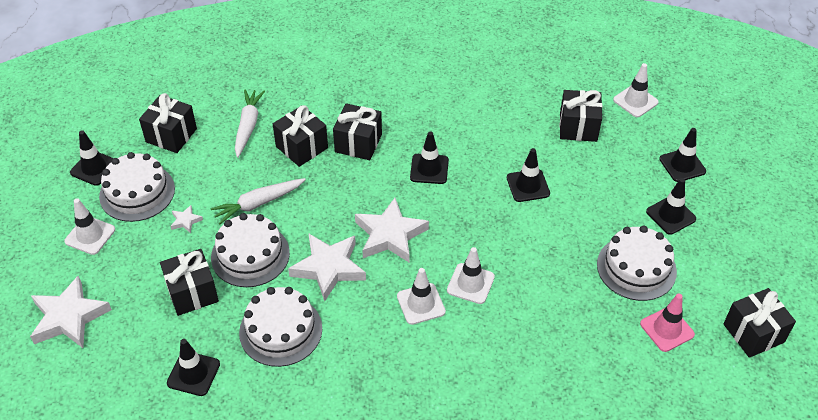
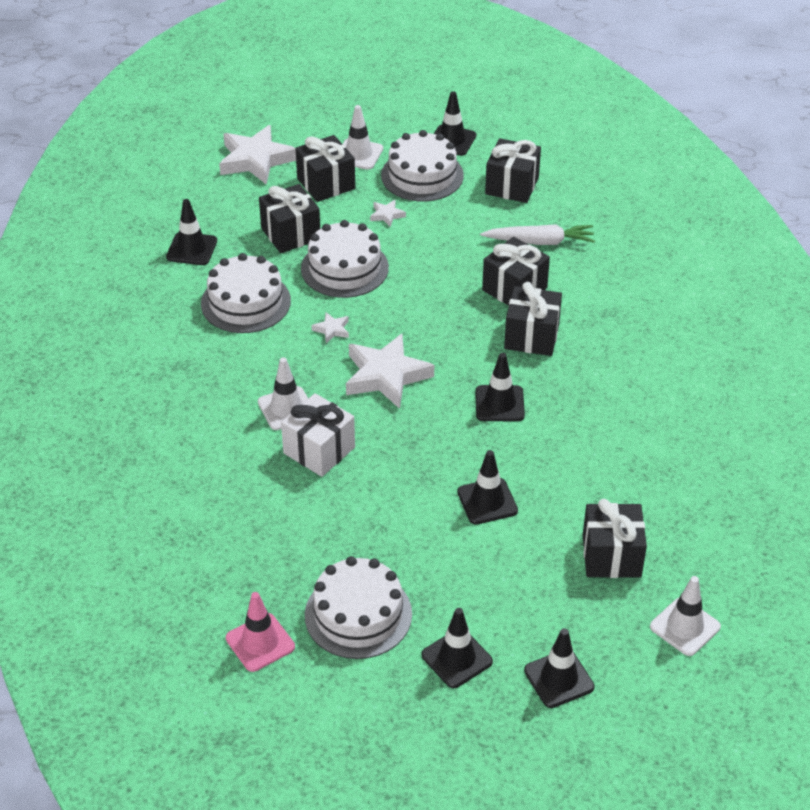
camera: 85 degrees right, 5 degrees down
(258, 204) = (419, 265): white carrot -> none
(329, 268) = (332, 330): white star -> white star, size x0.44
(470, 283) = (319, 450): white traffic cone -> white gift
(753, 333) = (257, 739): black gift -> black gift (326, 184)

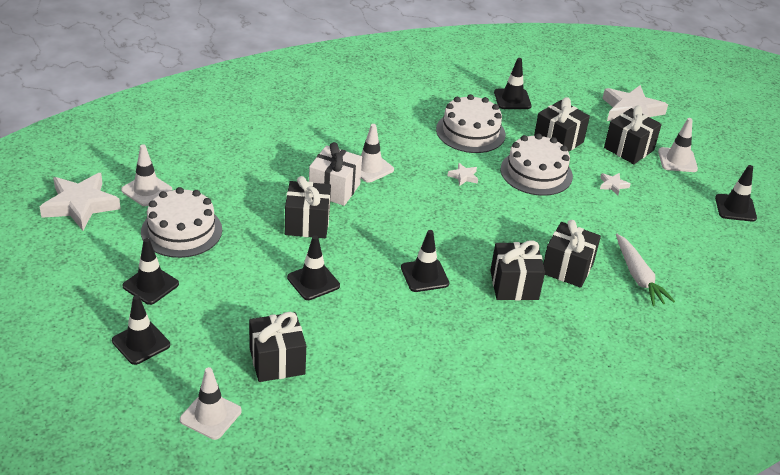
camera: 70 degrees right, 5 degrees down
(260, 642) = (146, 190): pink traffic cone -> white traffic cone
(386, 376) = (427, 210): white star -> white star (80, 205)
(422, 175) = (676, 197): white cake -> none
(512, 186) = (701, 251): black gift -> black gift (307, 223)

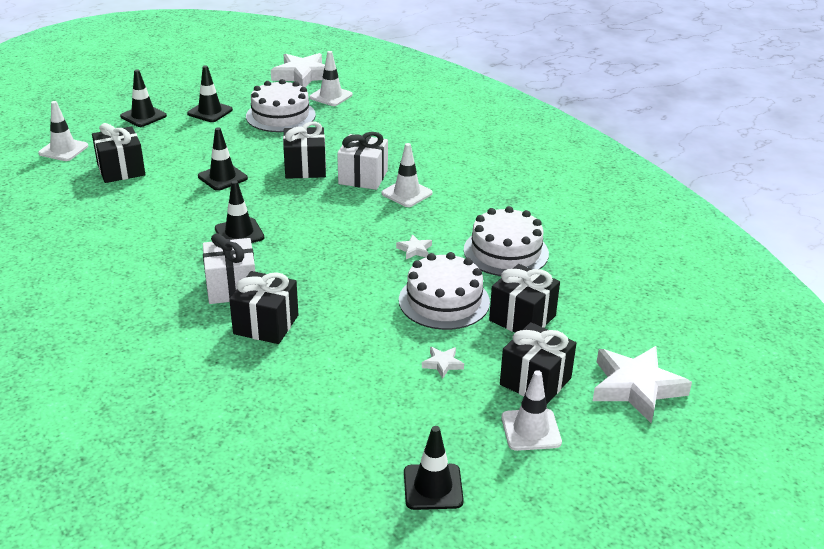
camera: 85 degrees right, 5 degrees down
(512, 99) = (597, 280): black traffic cone -> none
(514, 285) = (231, 287): black gift -> white gift
(638, 277) = (259, 380): white carrot -> none

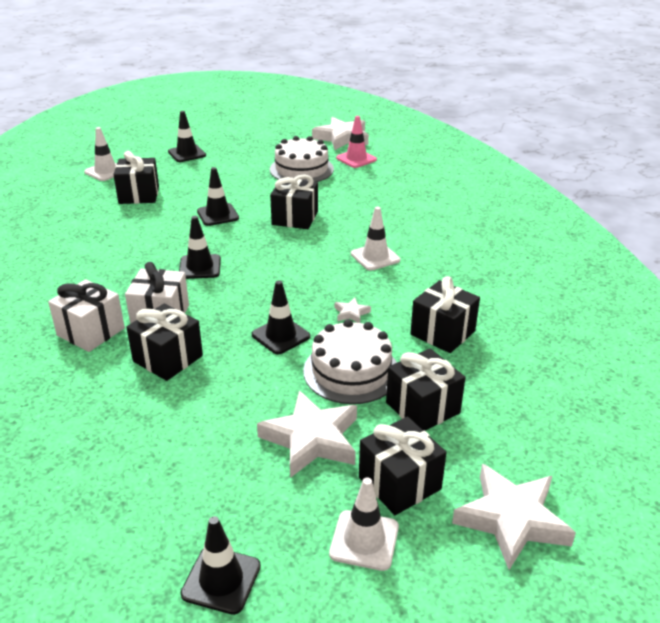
camera: 20 degrees right, 0 degrees up
(210, 112) = (243, 158): black traffic cone -> black traffic cone (280, 336)
(331, 96) = (356, 159): white traffic cone -> pink traffic cone
(363, 177) = (342, 235): white gift -> white gift (91, 332)
(442, 364) = (311, 439): white star -> white star, size x2.28
(506, 252) = (442, 333): white cake -> black gift

